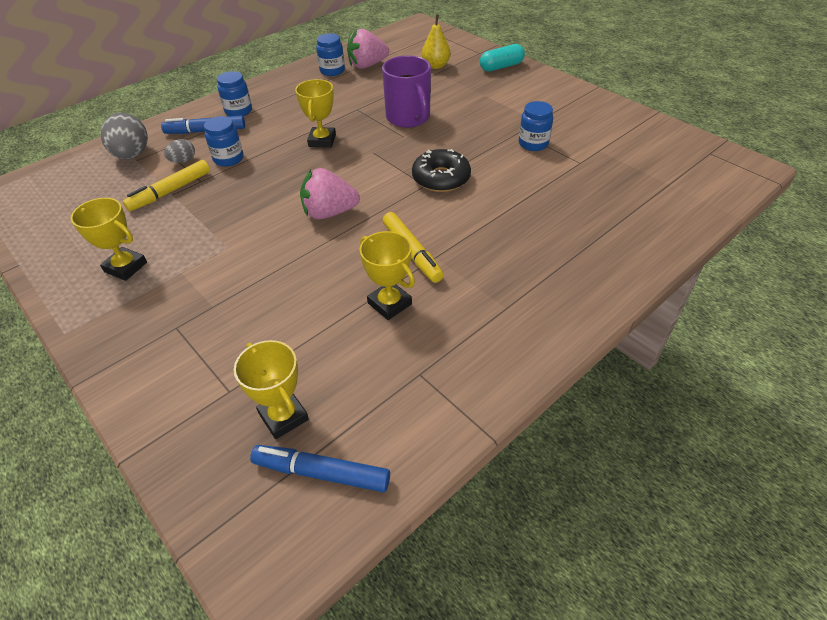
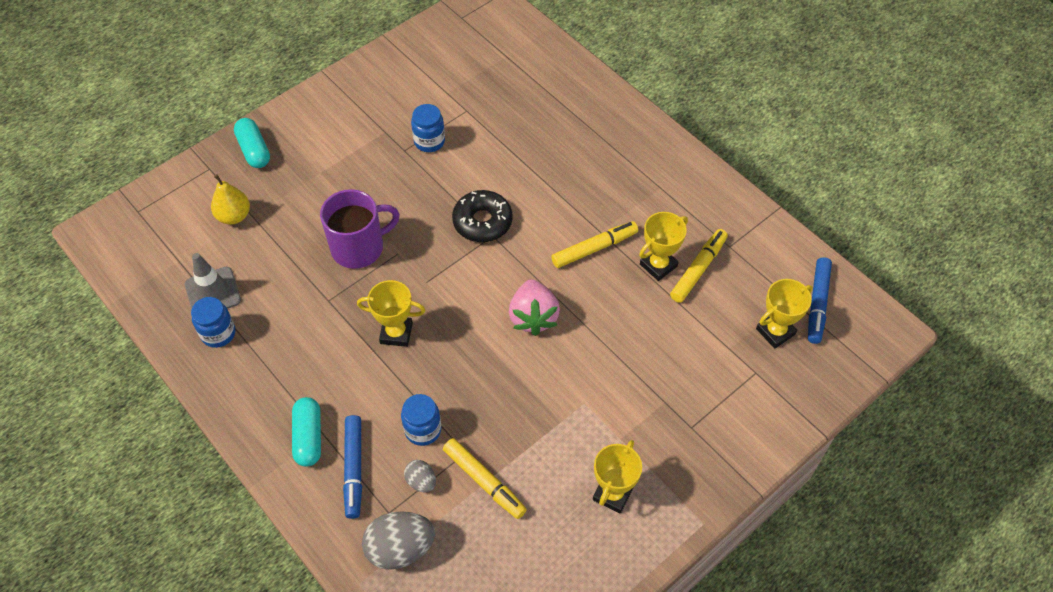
camera: 90 degrees left, 10 degrees up
(238, 111) = (308, 437): blue jar -> turquoise capsule
(367, 65) = (213, 292): pink strawberry -> grey traffic cone
(383, 340) = (698, 269): none -> yellow marker

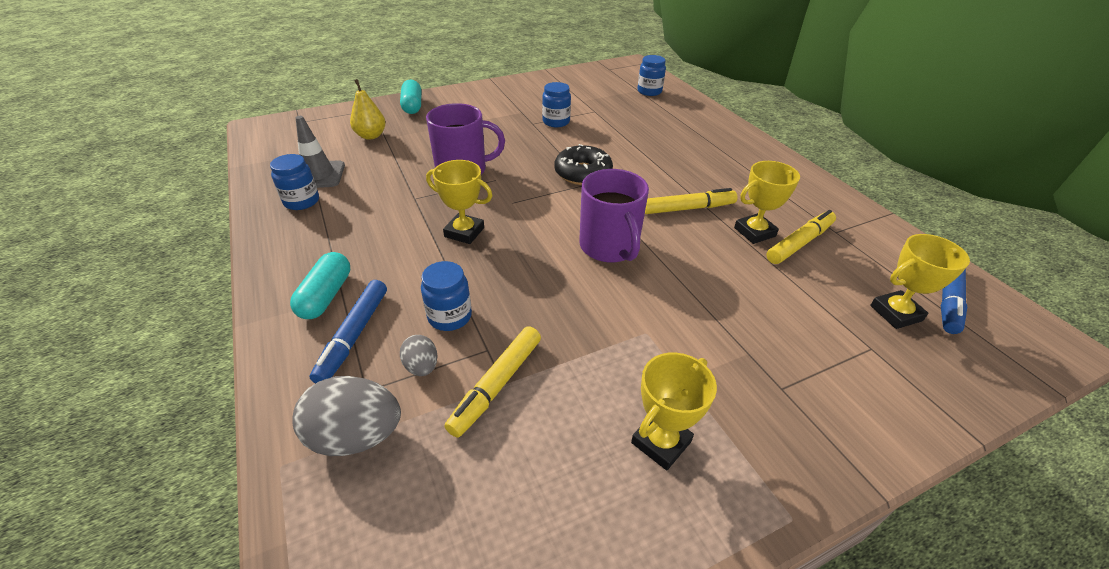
camera: 15 degrees right, 15 degrees down
(484, 481) = (496, 385): yellow marker -> yellow marker turned 60 degrees clockwise
(519, 56) = (649, 91): none -> blue jar
(533, 317) = (609, 247): pink strawberry -> purple mug

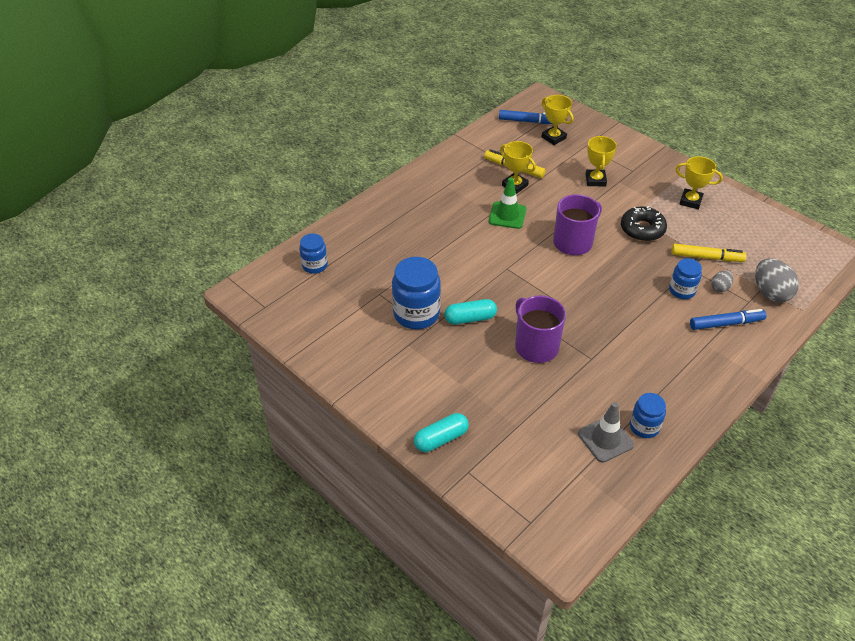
camera: 110 degrees left, 5 degrees up
(326, 296) = (712, 352): turquoise capsule -> turquoise capsule (470, 318)
(371, 136) = (521, 440): yellow pear -> none
(464, 232) = (609, 313): yellow trophy -> yellow trophy (595, 180)
(556, 122) = (416, 314): blue jar -> blue jar, size x1.72
(583, 173) = (495, 275): black donut -> black donut (642, 229)
(688, 208) = (507, 215): yellow marker -> green traffic cone

